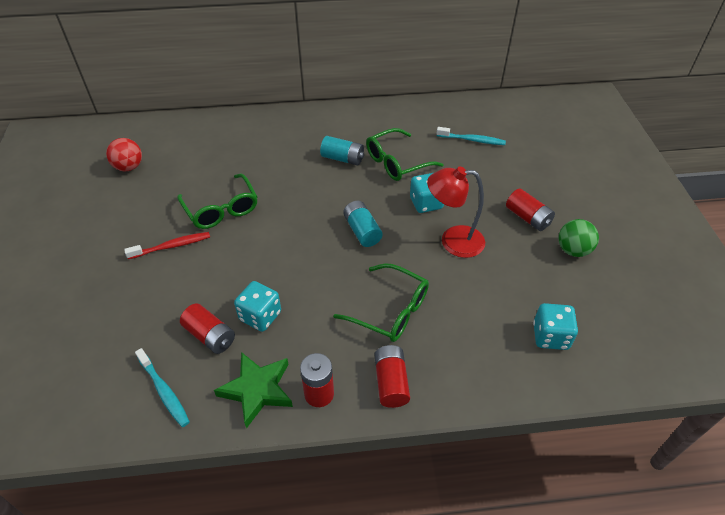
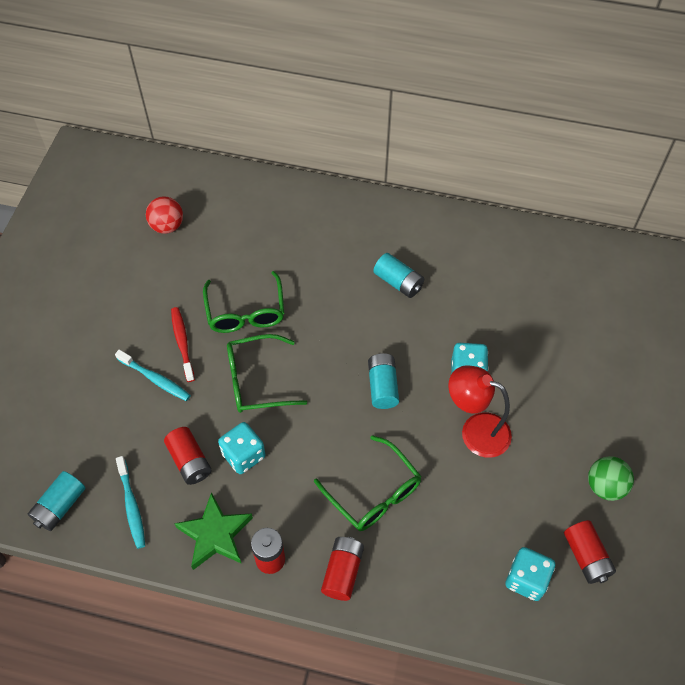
camera: 20 degrees right, 10 degrees up
(87, 415) = (60, 506): none -> turquoise battery
(171, 246) = (182, 343): red toothbrush -> red toothbrush turned 105 degrees counterclockwise
(396, 162) = (457, 306): green glasses -> green glasses (256, 381)
(472, 140) = (560, 299): turquoise toothbrush -> turquoise toothbrush (155, 379)
(527, 218) = (574, 428): red battery -> red battery (586, 556)

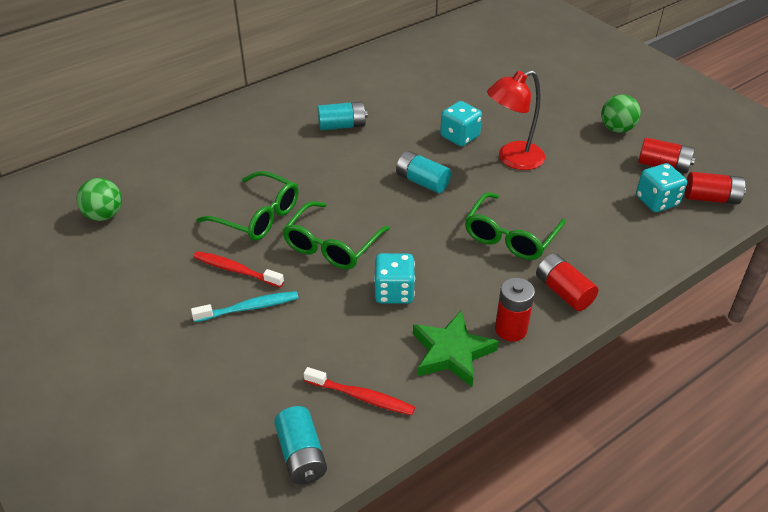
camera: 50 degrees left, 15 degrees down
(132, 505) = (361, 396): turquoise toothbrush -> red toothbrush
(167, 226) = (104, 215): red ball -> green ball
(189, 461) = (360, 330): red battery -> red battery (711, 198)
(374, 493) = (510, 236): green glasses -> green glasses turned 120 degrees clockwise

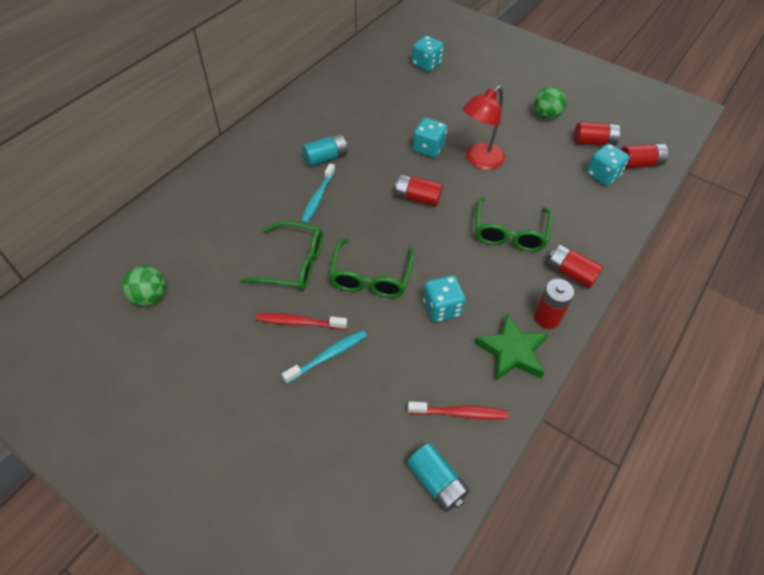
camera: 20 degrees left, 10 degrees up
(315, 161) = (318, 197): none -> turquoise toothbrush
(422, 182) = (417, 198): turquoise battery -> red battery
(500, 56) = (426, 64): none -> turquoise dice

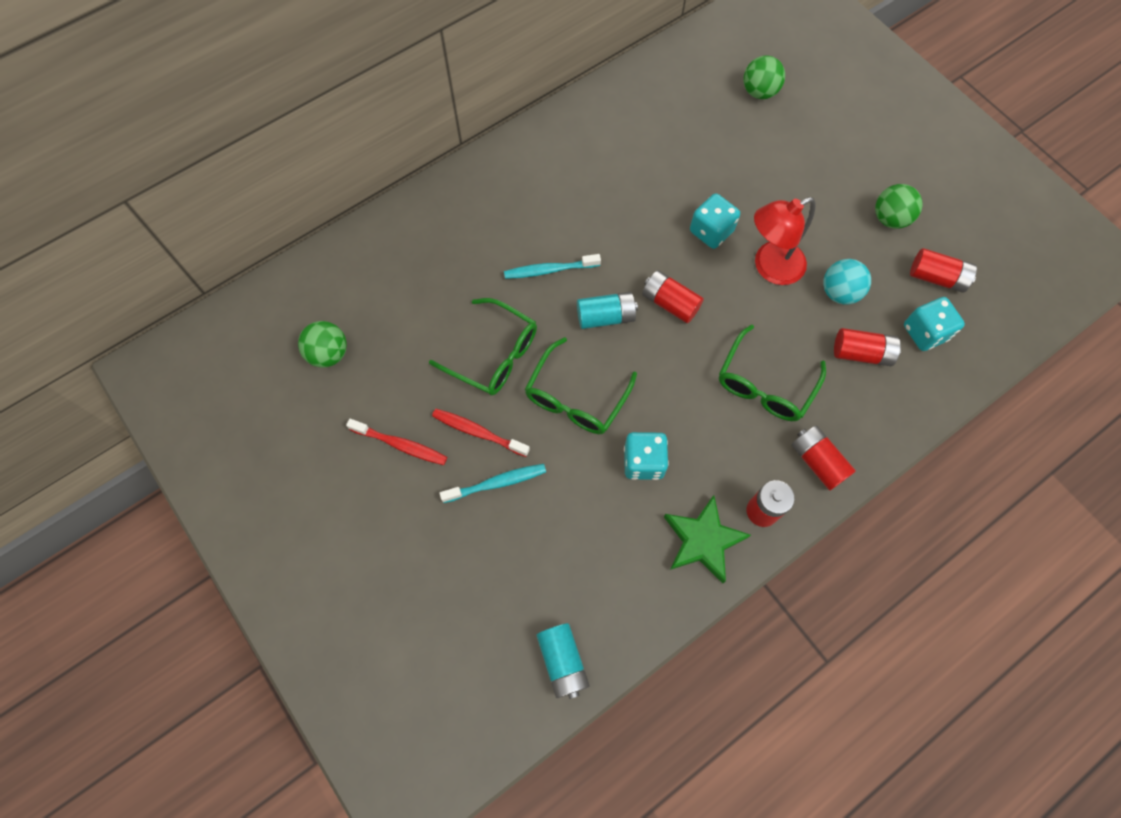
camera: 20 degrees right, 15 degrees up
(318, 197) = (550, 270): turquoise toothbrush -> turquoise toothbrush turned 45 degrees clockwise
(325, 158) = (577, 213): turquoise battery -> turquoise battery (605, 317)
(426, 64) = (759, 92): turquoise dice -> green ball
(459, 413) = (615, 594): red toothbrush -> red toothbrush (400, 444)
(534, 165) = (839, 292): none -> turquoise ball
(639, 164) = (984, 328): red battery -> red battery (861, 353)

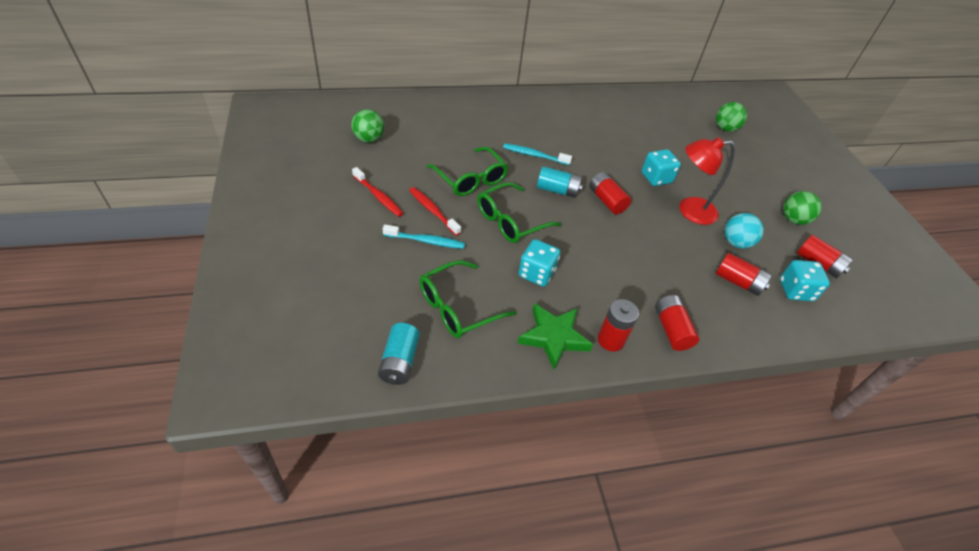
camera: 20 degrees right, 20 degrees down
(765, 384) = (652, 269): green glasses -> green glasses (457, 307)

